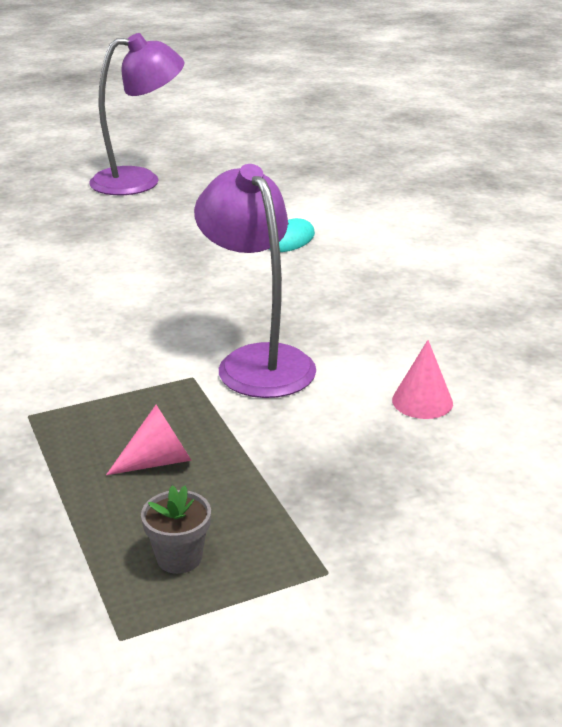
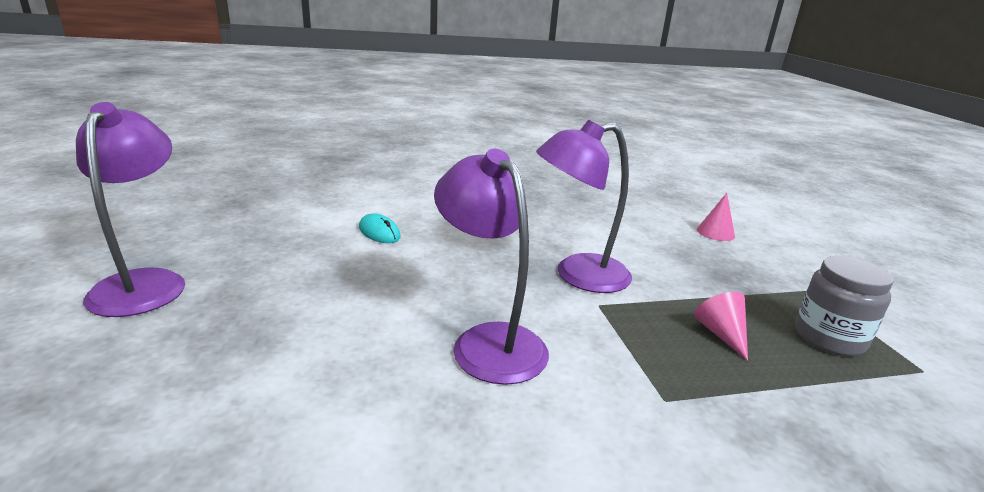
camera: 80 degrees left, 5 degrees down
(100, 321) = (488, 341): none -> purple lamp
(179, 557) = (829, 338): grey flower pot -> grey jar
(422, 401) = (632, 233): pink cone -> pink cone (715, 232)

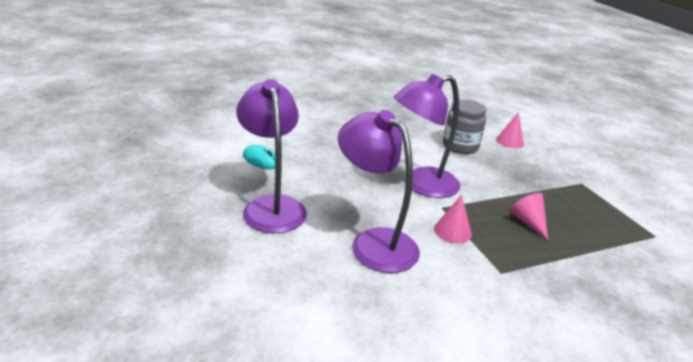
camera: 10 degrees left, 5 degrees up
(144, 283) = (95, 219): purple lamp -> purple lamp (272, 206)
(605, 336) = (452, 231): none -> pink cone
(829, 338) = (596, 218): grey jar -> grey jar (460, 146)

